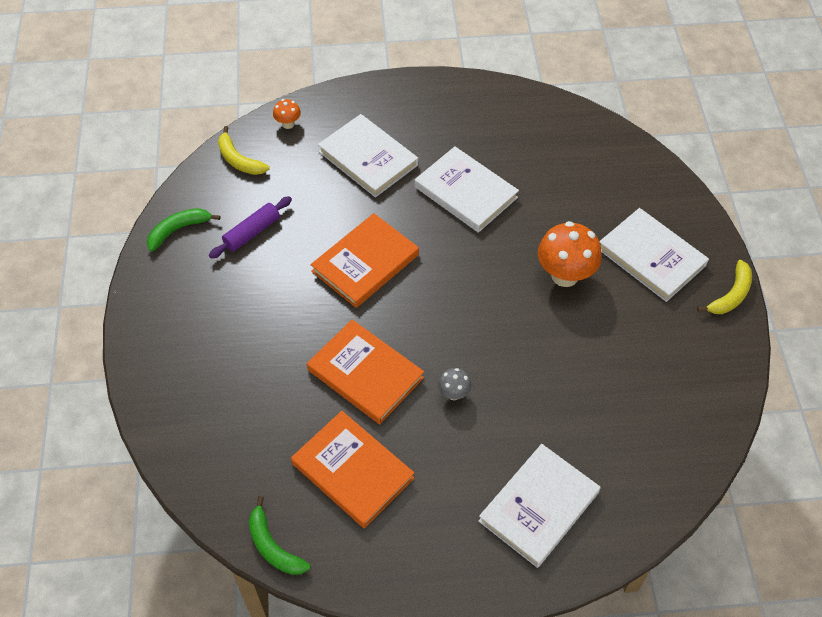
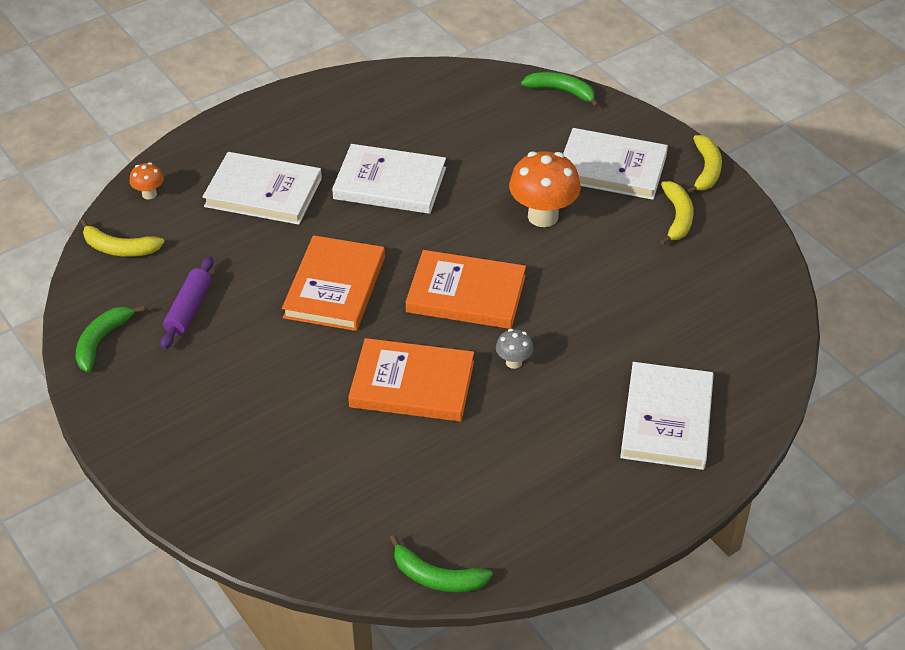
camera: 30 degrees left, 10 degrees down
(352, 471) = (465, 474): orange book -> orange book (466, 294)
(658, 169) = (562, 91): none -> green banana
(675, 328) = (677, 218): none -> yellow banana

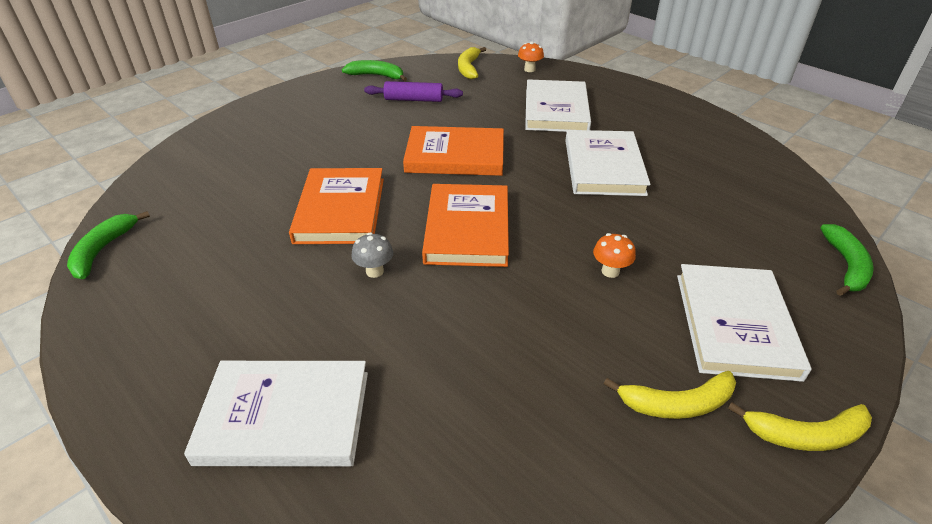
camera: 80 degrees right, 5 degrees down
(543, 216) = (610, 271): orange mushroom -> orange mushroom, size x0.49

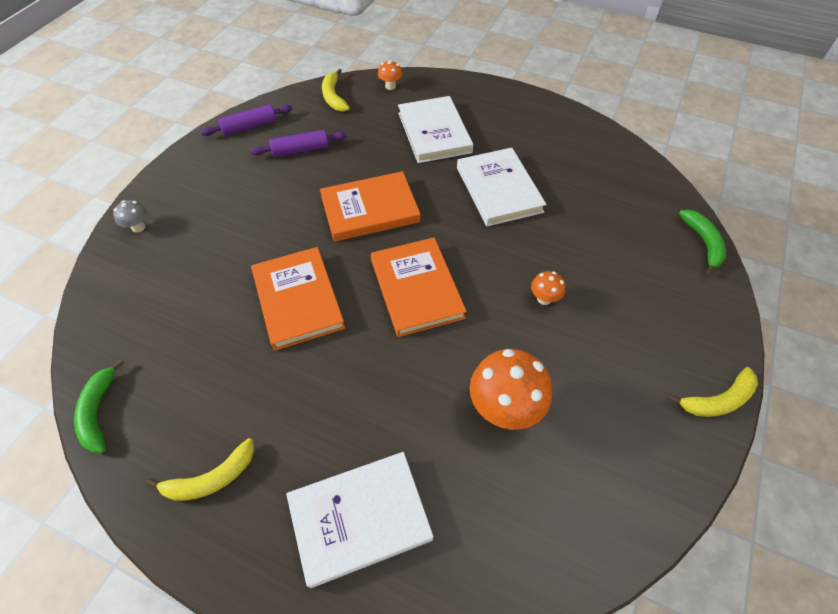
camera: 20 degrees left, 15 degrees up
(374, 271) = (361, 357): grey mushroom -> grey mushroom (138, 227)
(377, 76) = (249, 127): green banana -> purple rolling pin
(509, 361) = (504, 408): none -> orange mushroom
(676, 404) = (631, 404): yellow banana -> yellow banana (211, 478)
(735, 324) = (647, 321): white book -> none

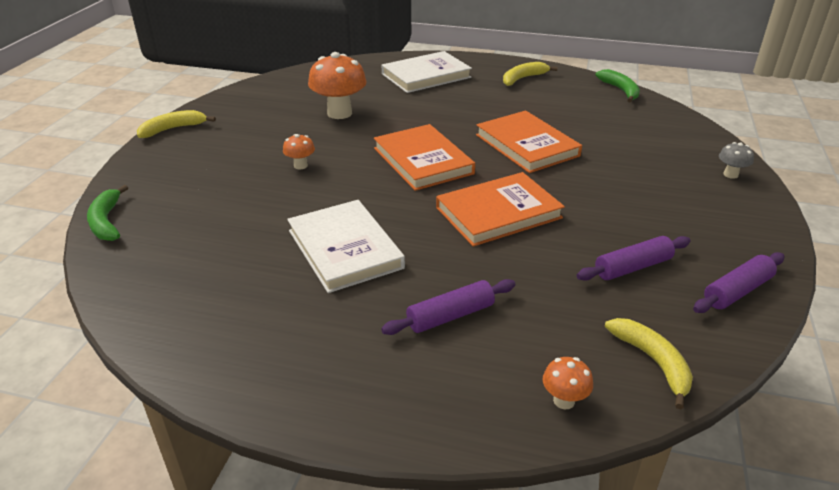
camera: 170 degrees right, 20 degrees down
(434, 132) = (450, 316): white book -> purple rolling pin

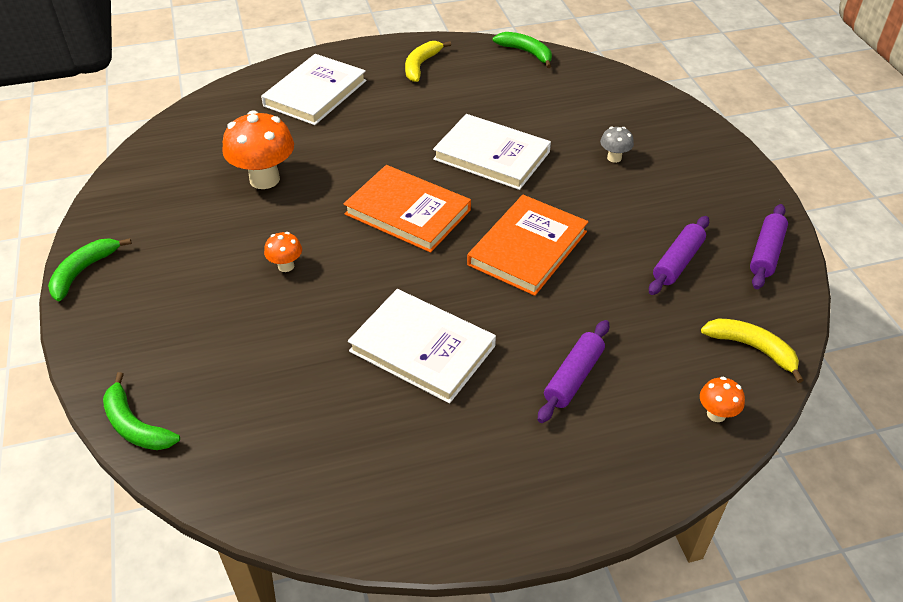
camera: 30 degrees left, 10 degrees up
(173, 129) = (83, 271): yellow banana -> green banana
(527, 145) = (491, 155): orange book -> white book
(730, 174) = (686, 128): grey mushroom -> grey mushroom (614, 158)

